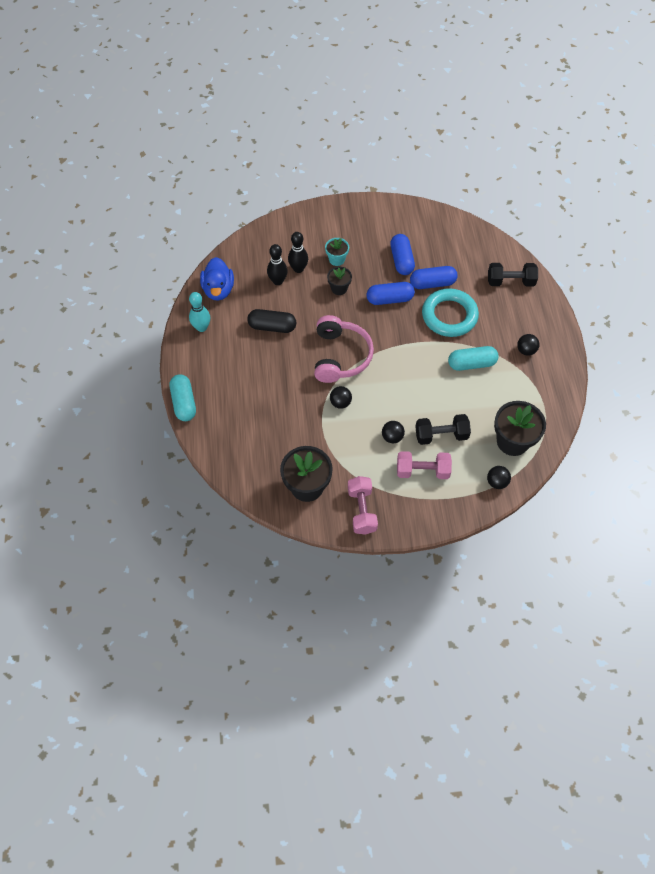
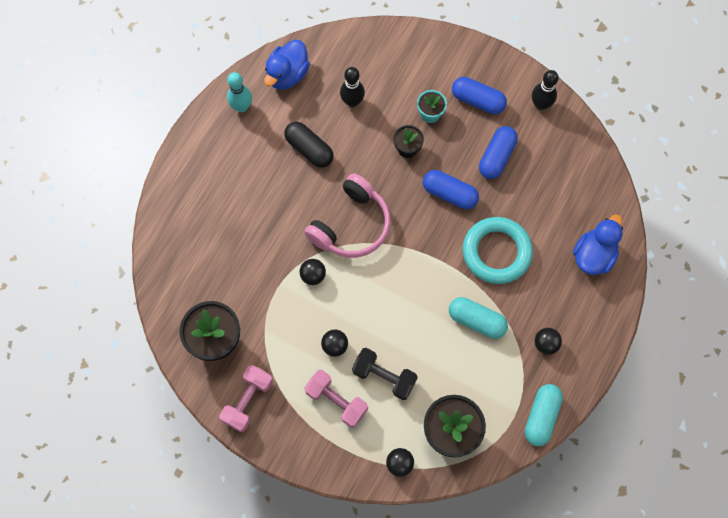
camera: 35 degrees right, 10 degrees up
(184, 403) = (168, 177): turquoise capsule -> turquoise capsule (541, 416)
(298, 269) = (383, 100): black bowling pin -> black bowling pin (540, 104)
(432, 283) = (508, 204): blue capsule -> blue capsule (477, 100)
(510, 282) = (593, 255): black dumbbell -> blue duck

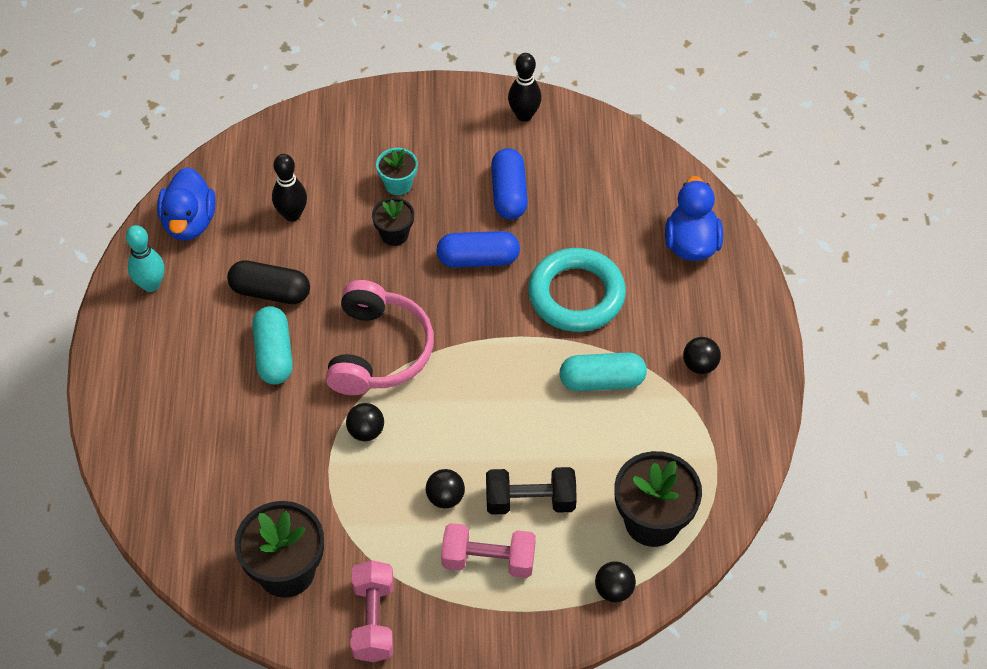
camera: 30 degrees left, 15 degrees down
(477, 100) = (446, 144): blue capsule -> none
(541, 416) = (748, 446): turquoise capsule -> turquoise capsule (274, 354)

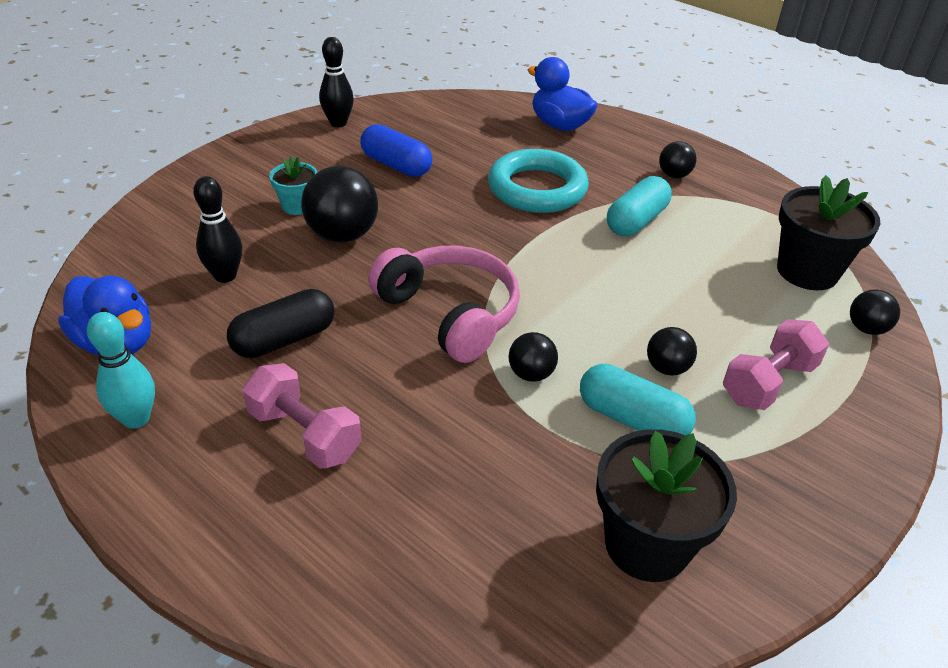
camera: 50 degrees left, 15 degrees down
(274, 354) = (358, 381): turquoise capsule -> turquoise capsule (632, 419)
(373, 620) = (778, 509): pink dumbbell -> pink dumbbell (304, 434)
(394, 234) = (342, 235): black flower pot -> black ball
(478, 259) = (434, 211): blue capsule -> none
(530, 501) = (722, 321): black dumbbell -> none

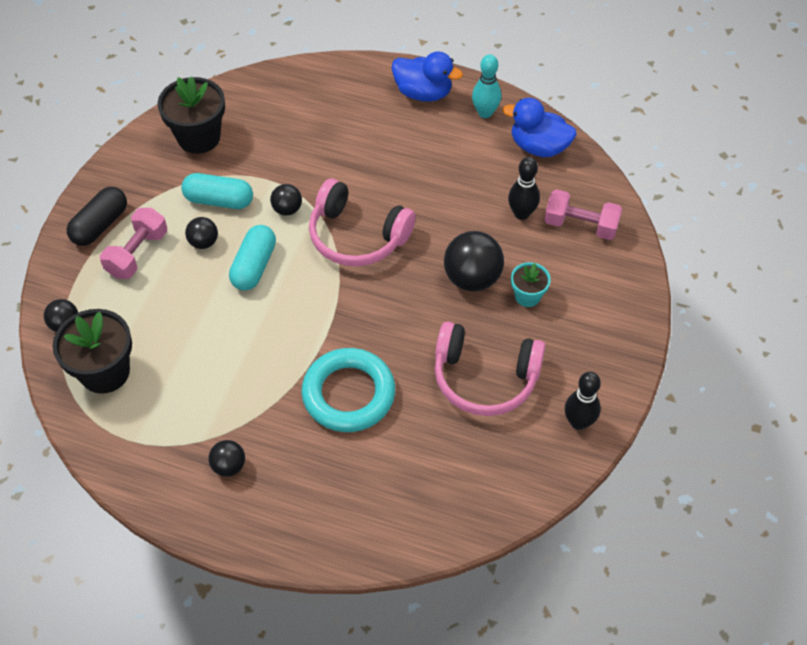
camera: 160 degrees right, 15 degrees up
(284, 339) = (447, 182): black capsule -> black capsule (100, 225)
(304, 434) = (394, 133): pink dumbbell -> pink dumbbell (580, 225)
(396, 165) = (485, 378): blue capsule -> pink headphones
(559, 125) = (364, 513): blue duck -> blue duck (423, 93)
(636, 221) = (252, 382): turquoise capsule -> turquoise capsule (254, 266)

